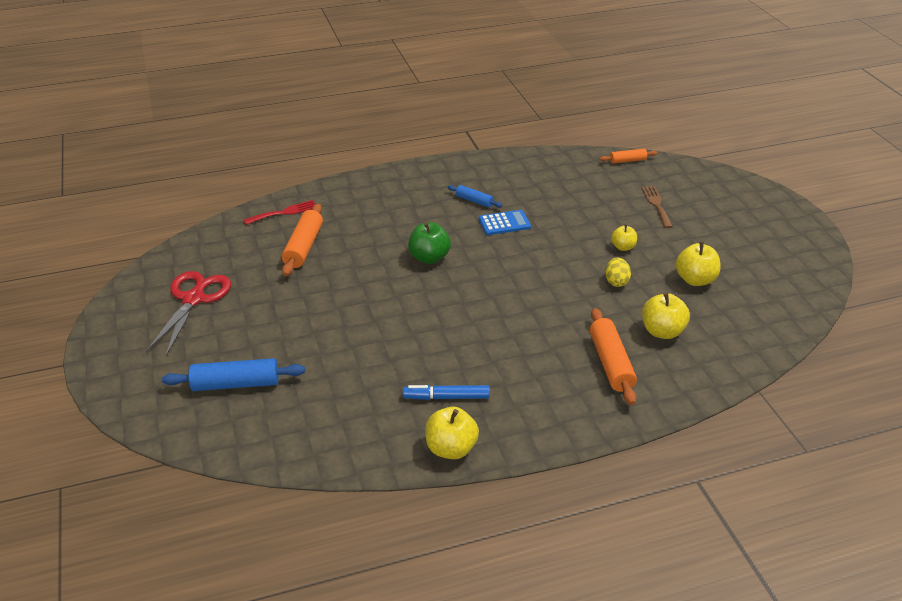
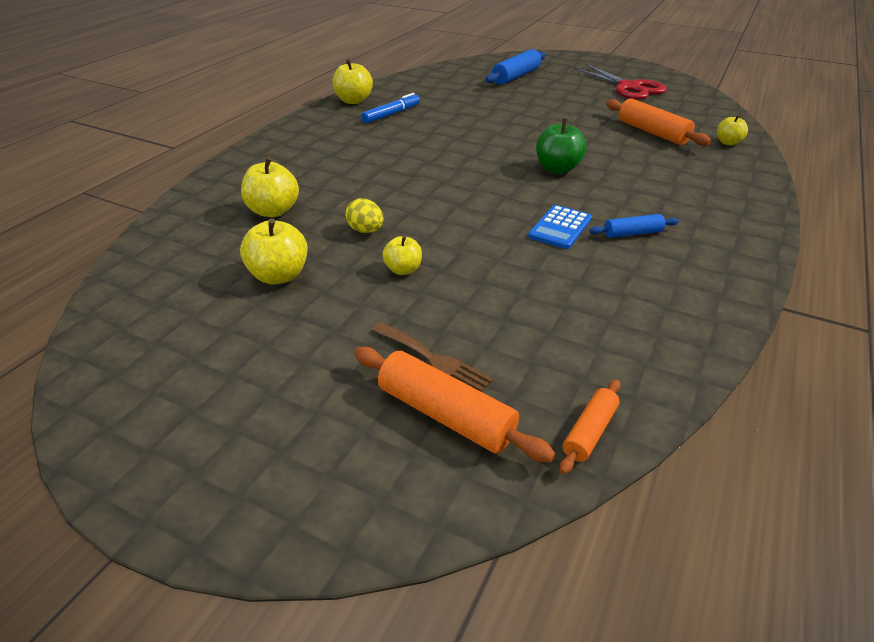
camera: 135 degrees right, 0 degrees up
(284, 212) = (728, 142): red fork -> yellow apple
(611, 363) = (298, 172): orange rolling pin -> orange rolling pin (445, 415)

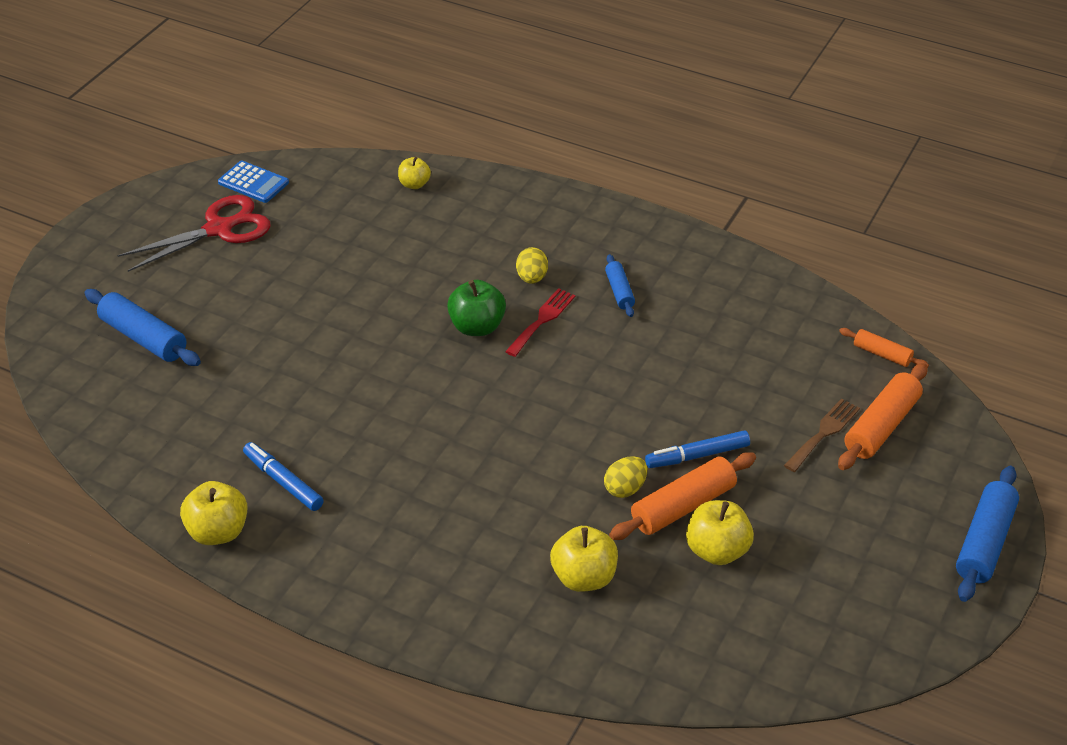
camera: 90 degrees left, 5 degrees up
(217, 501) = (984, 542): none -> blue rolling pin
(403, 270) = (697, 455): yellow apple -> blue marker
(560, 228) = (611, 339): blue calculator -> blue calculator (253, 182)
(575, 195) = (542, 320): none -> red fork
(631, 191) = (532, 278): none -> yellow egg
(652, 132) = (379, 235): orange rolling pin -> orange rolling pin (683, 506)

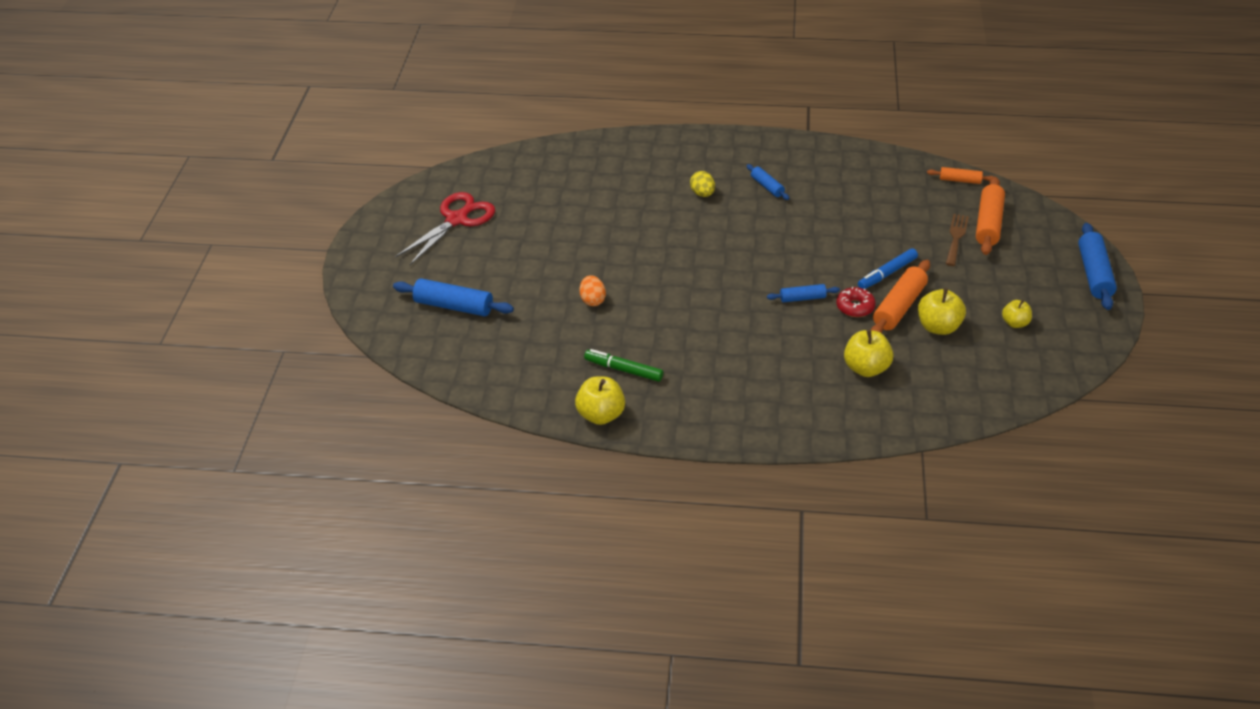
camera: 20 degrees left, 0 degrees up
(253, 182) = (459, 182): blue calculator -> none
(283, 481) = (623, 370): blue marker -> green marker
(307, 379) = (592, 300): none -> orange egg
(414, 184) = (578, 154): yellow apple -> yellow apple (1015, 323)
(477, 327) = (687, 234): green apple -> none
(542, 320) = (728, 218): red fork -> none
(565, 456) = (802, 298): none -> blue rolling pin
(625, 488) = (855, 307): yellow egg -> red donut

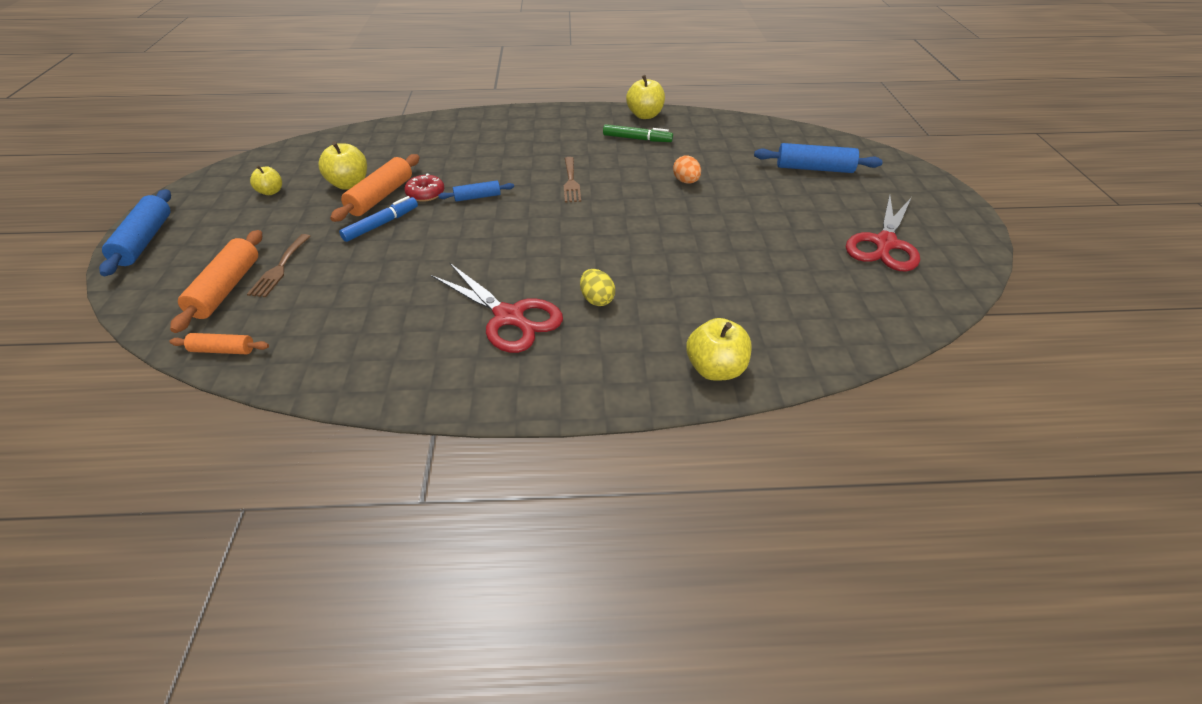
camera: 170 degrees right, 0 degrees up
(708, 310) = (571, 182): none -> brown fork
(767, 187) = (509, 317): blue rolling pin -> red scissors
(866, 368) = (429, 153): yellow apple -> yellow apple (715, 369)

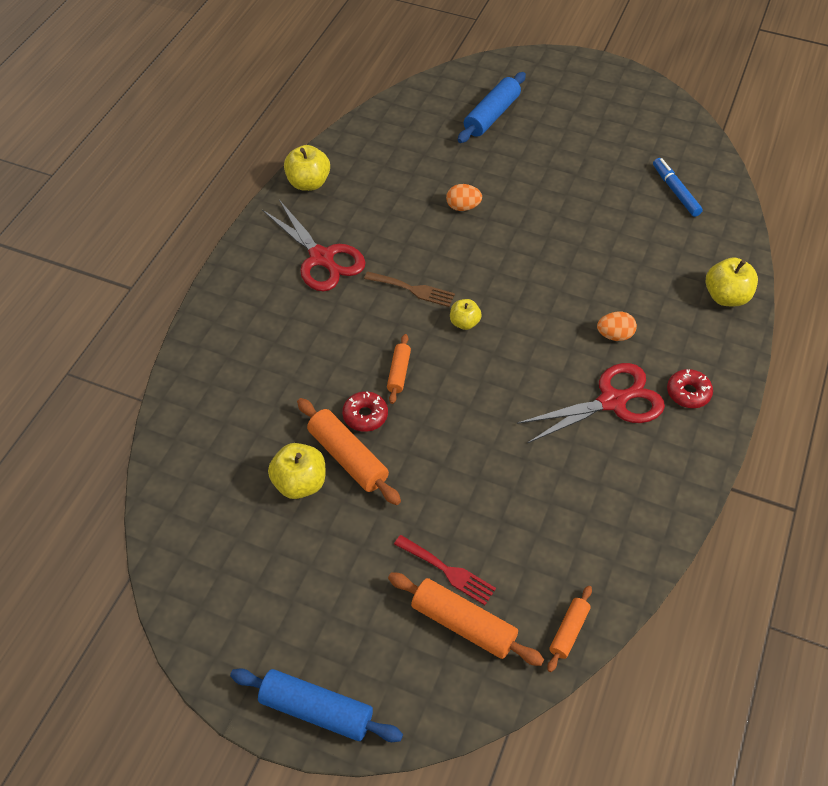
camera: 65 degrees left, 10 degrees up
(271, 192) = (270, 566): yellow apple -> yellow apple (464, 323)
(280, 268) = (448, 571): brown fork -> red fork
(381, 224) = (408, 467): blue marker -> blue marker (675, 191)
(477, 197) = (398, 372): blue rolling pin -> orange rolling pin
(550, 368) = (688, 393): none -> red donut
(597, 299) = (614, 335): yellow egg -> orange egg
(637, 139) = (357, 209): green marker -> none
(884, 243) = (623, 134): red scissors -> red scissors (321, 258)

